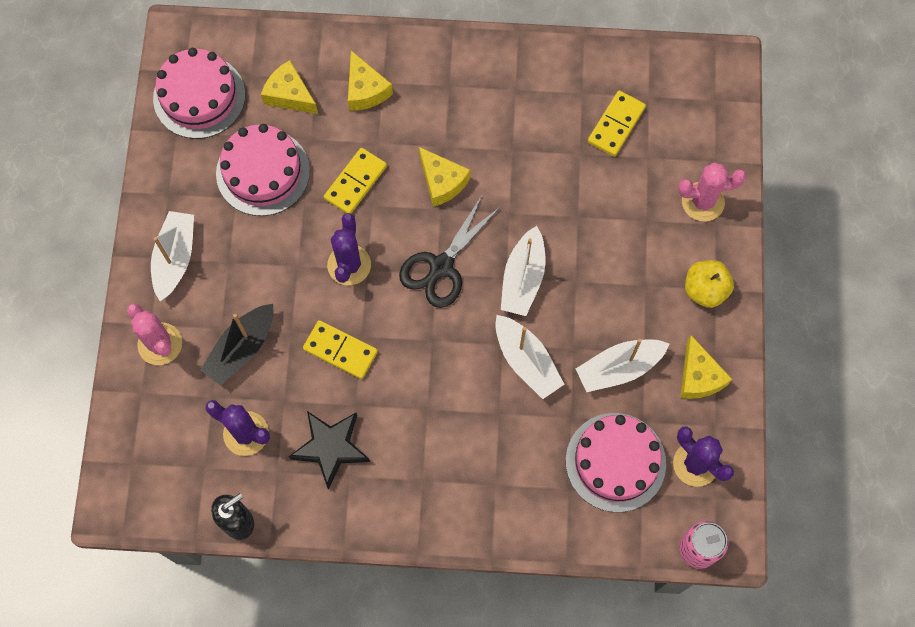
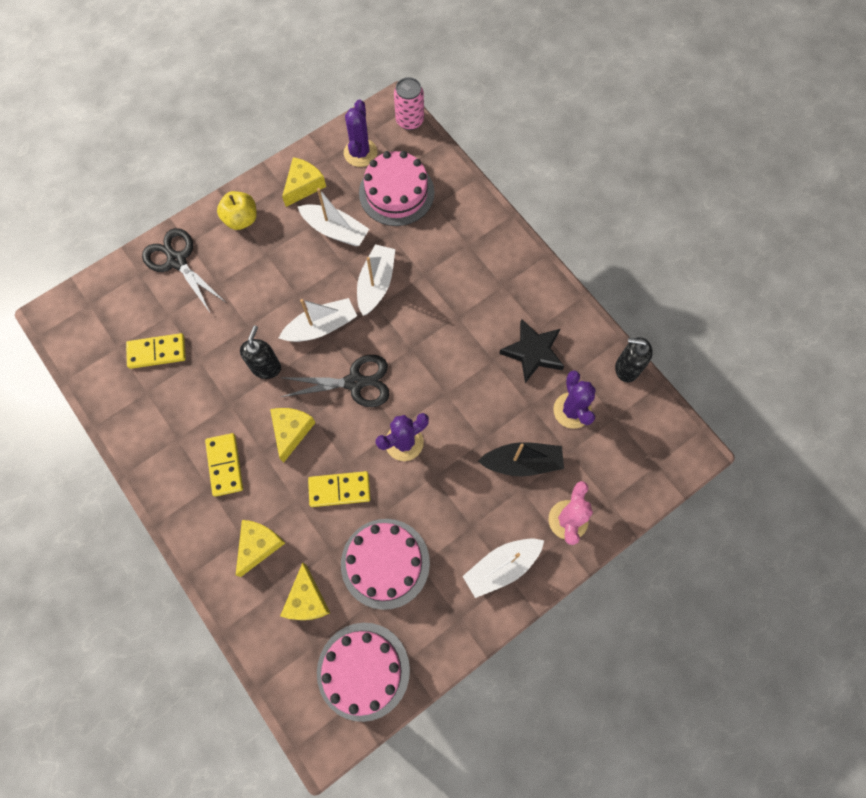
camera: 130 degrees left, 0 degrees up
(340, 350) = (467, 398): yellow domino -> yellow domino (225, 465)
(522, 203) = (266, 367): none -> black soap dispenser
(702, 202) = (177, 261): pink cactus -> black scissors

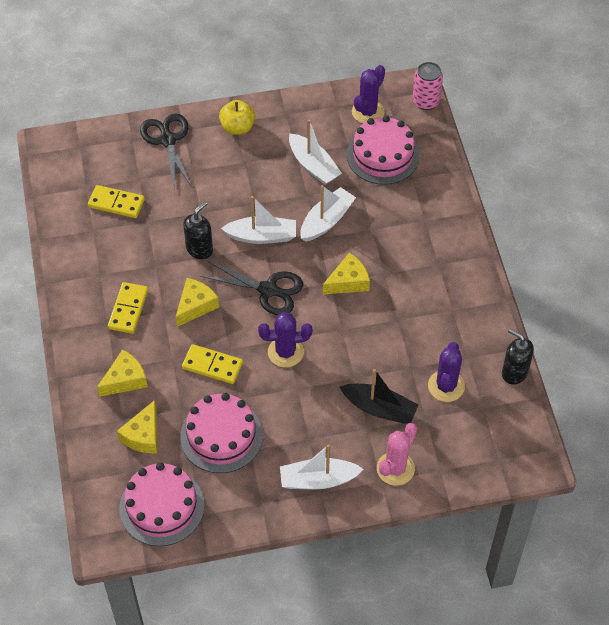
camera: 25 degrees right, 15 degrees down
(303, 186) = (304, 120): yellow cheese -> yellow cheese (348, 282)
(533, 352) = (436, 327): black star -> none

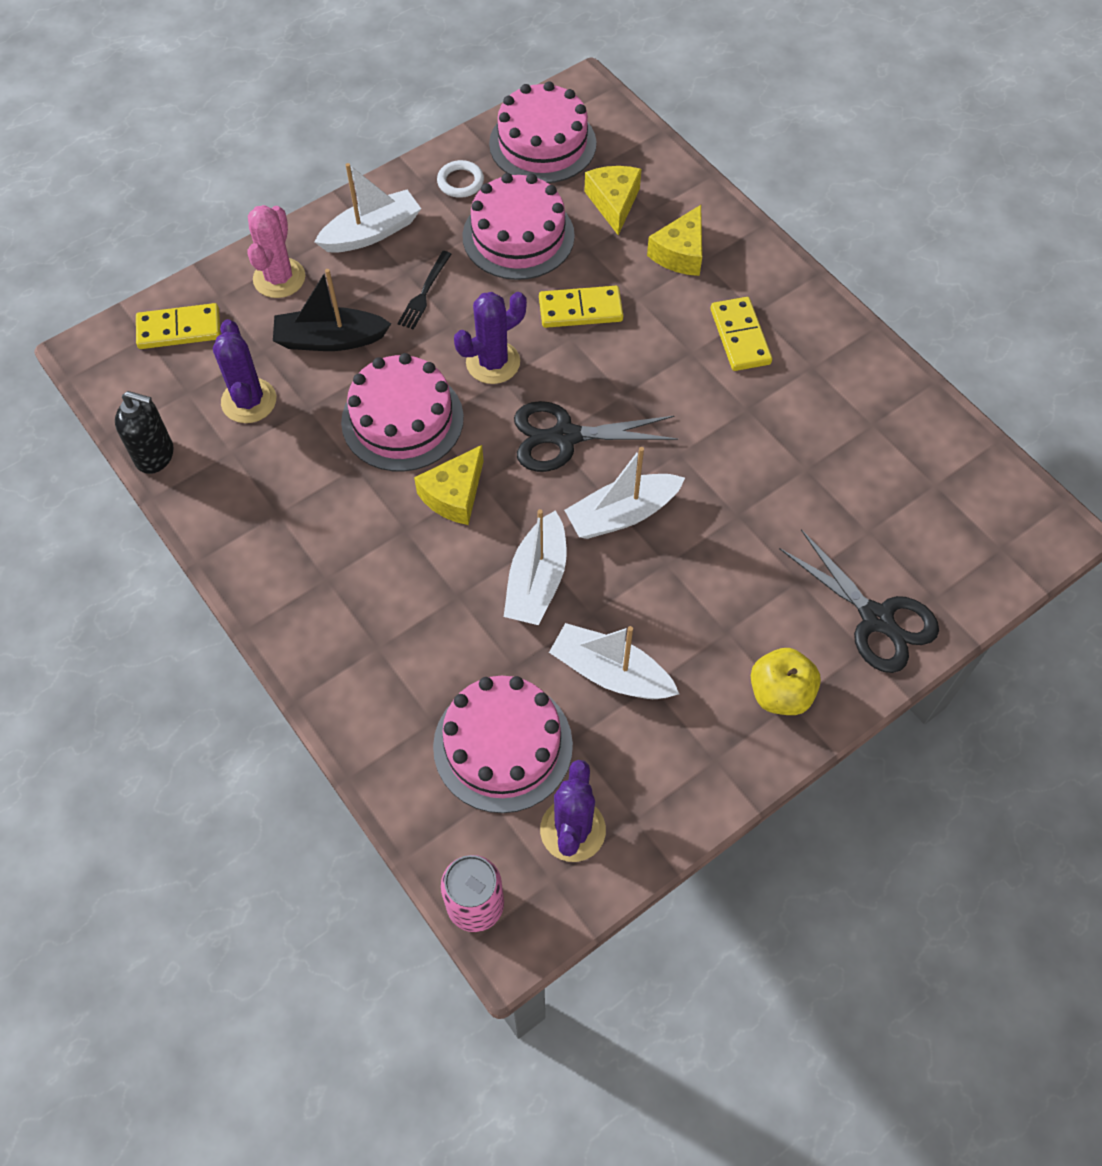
camera: 155 degrees right, 5 degrees up
(116, 203) = (872, 478): yellow domino -> yellow domino (179, 329)
(195, 306) = (653, 376): yellow cheese -> none
(199, 249) = (701, 457): black soap dispenser -> none
(237, 497) = (460, 182): none -> white ring
(304, 418) = (424, 292): none -> black fork
(357, 337) = (402, 420): none -> pink cake

